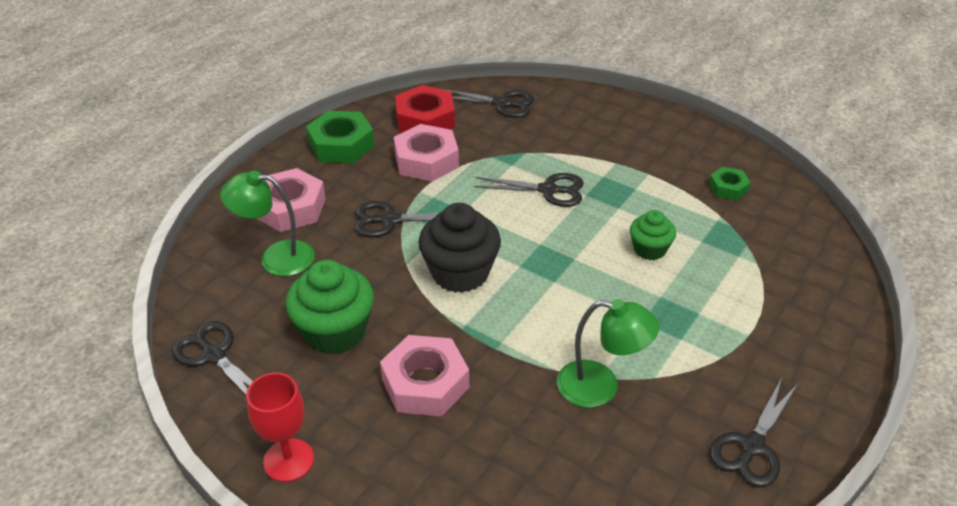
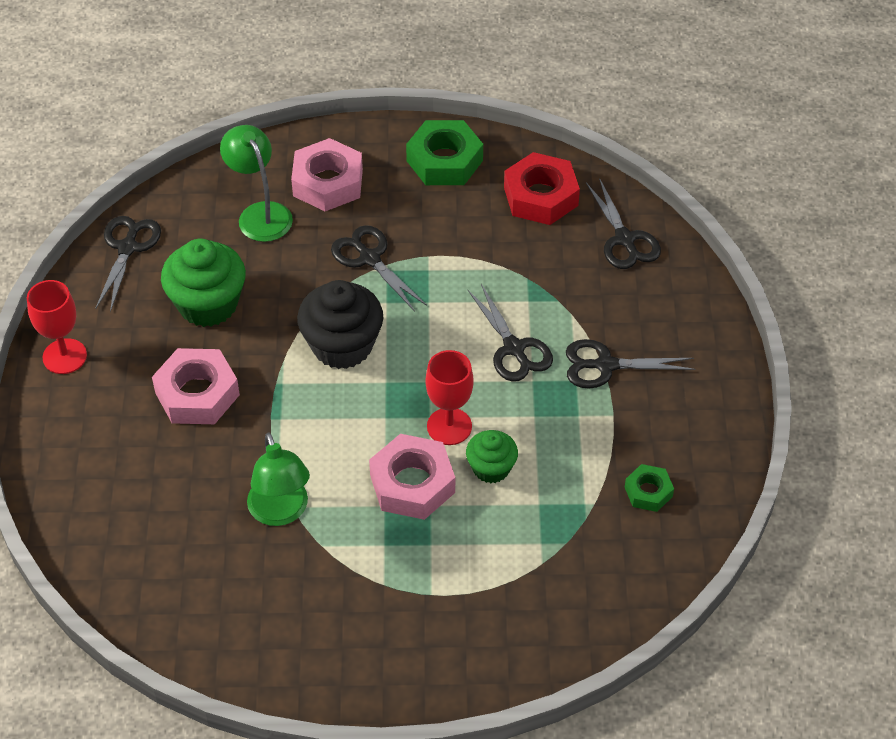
camera: 55 degrees right, 10 degrees up
(426, 160) = (477, 234): pink nut -> pink nut (412, 484)
(592, 252) = (449, 426): none -> red goblet
(752, 447) = (291, 648): black scissors -> black scissors (605, 365)

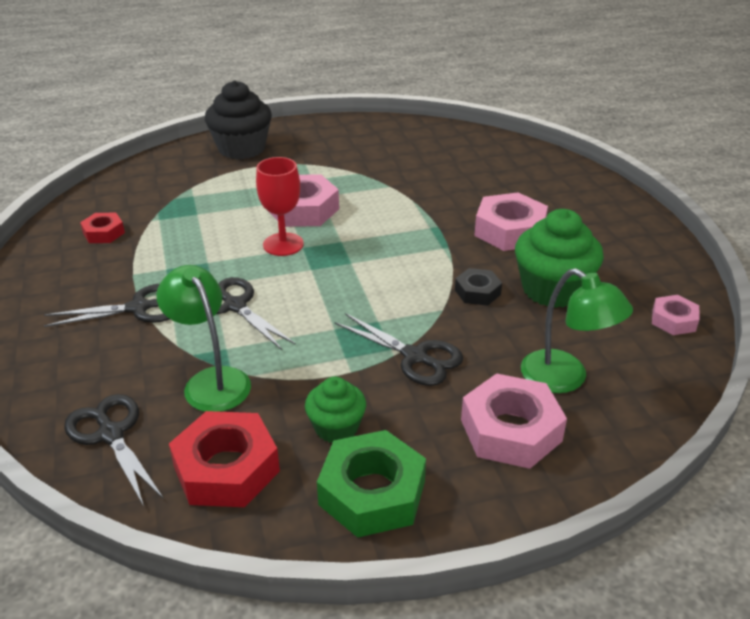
camera: 165 degrees right, 15 degrees down
(64, 356) = (641, 235): red goblet -> none
(127, 248) = (673, 320): black scissors -> pink nut
(279, 316) = (477, 292): none -> black nut
(281, 512) = (397, 183): green lamp -> green lamp (211, 381)
(342, 345) = (404, 281): black cupcake -> black cupcake (241, 149)
(491, 468) = (240, 226): green cupcake -> green cupcake (336, 428)
(648, 492) = (104, 233): green nut -> red nut

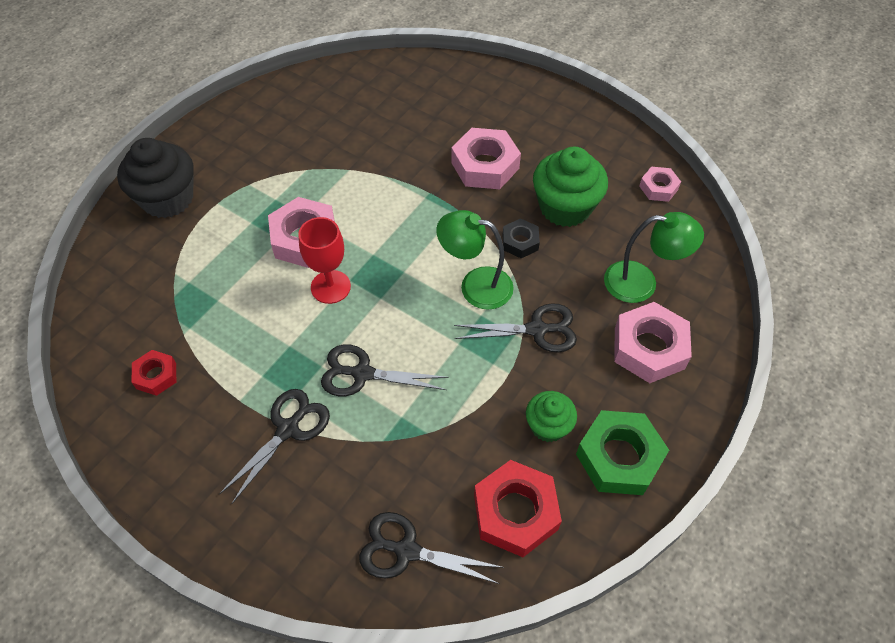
camera: 40 degrees left, 20 degrees up
(211, 381) = (424, 452): green lamp -> green lamp (475, 285)

